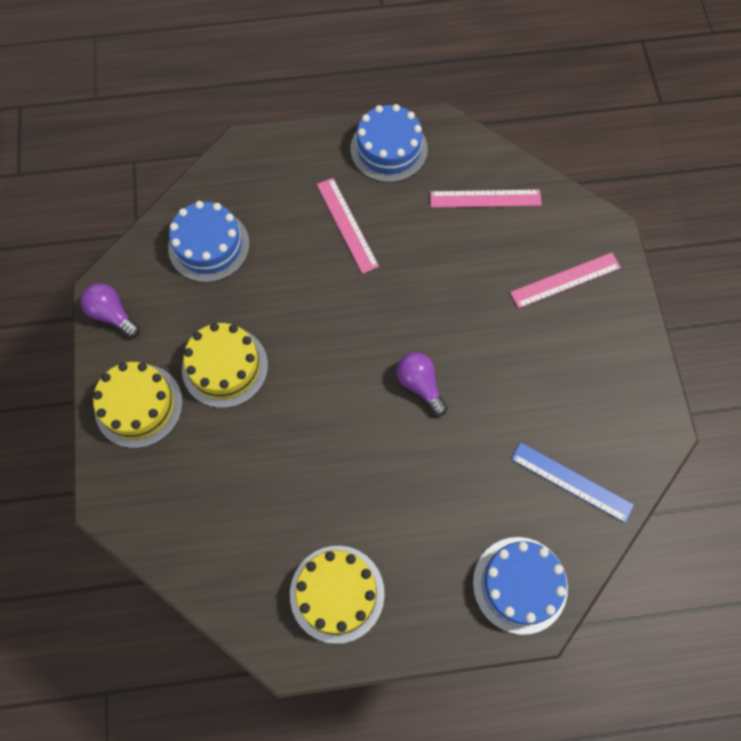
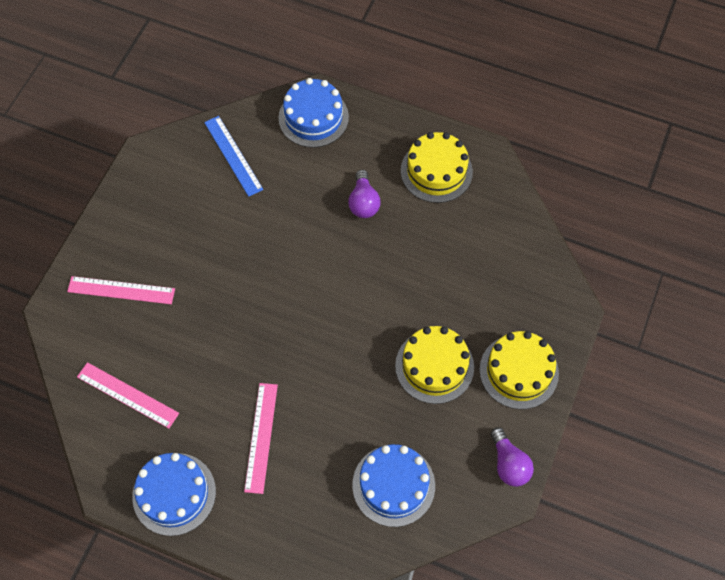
camera: 150 degrees left, 5 degrees down
(420, 385) = (291, 272): purple light bulb -> purple light bulb (363, 202)

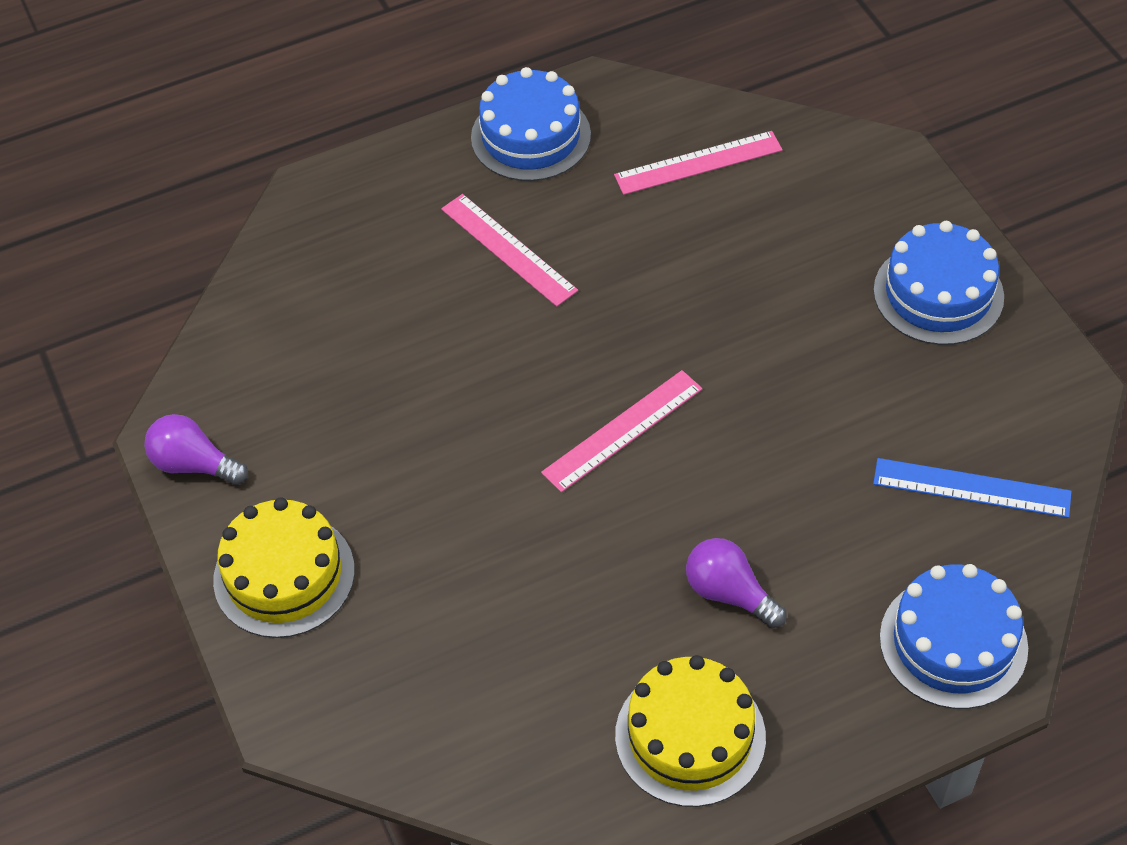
camera: 135 degrees right, 10 degrees down
(121, 290) = (856, 235): pink ruler -> pink ruler (623, 430)
(393, 485) = (308, 332): blue cake -> blue cake (938, 293)
(434, 366) = (398, 485): yellow cake -> none

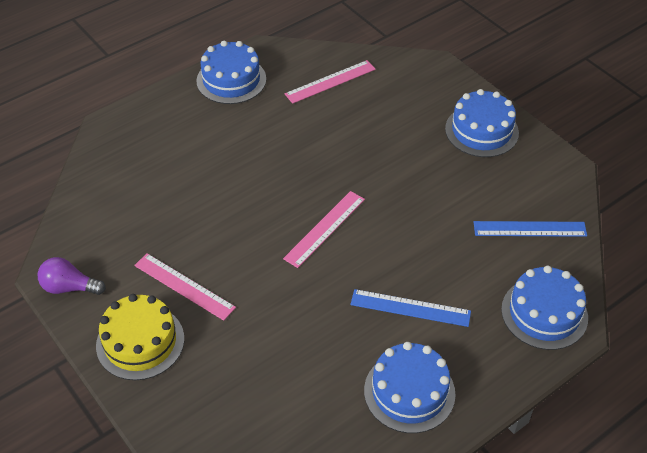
camera: 15 degrees left, 5 degrees down
(508, 249) = (233, 141): pink ruler -> pink ruler (184, 286)
(690, 736) = (409, 392): yellow cake -> blue cake
(729, 593) = (410, 308): purple light bulb -> blue ruler

